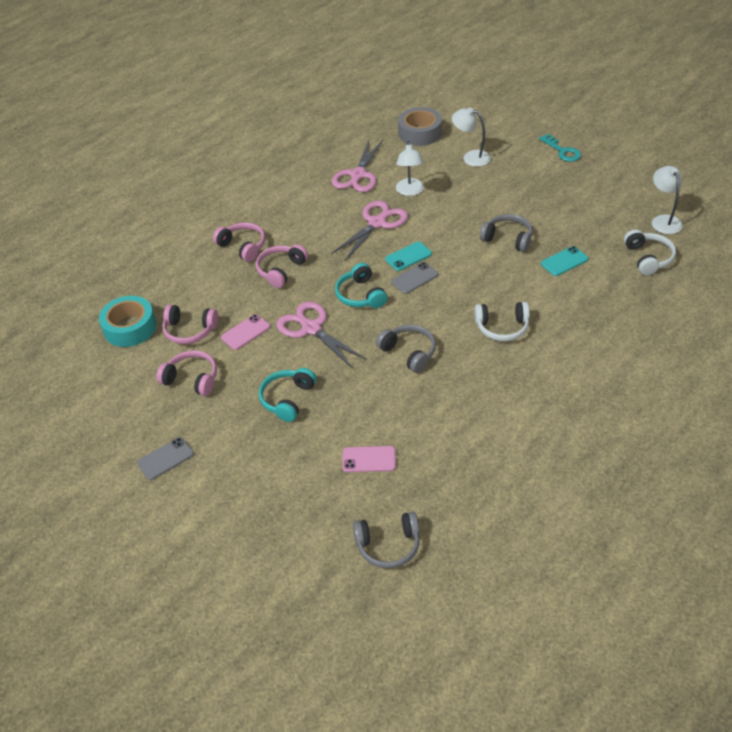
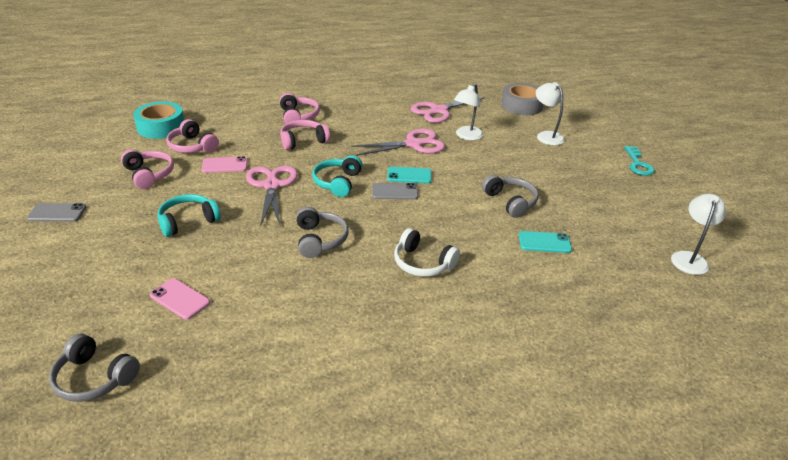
camera: 30 degrees right, 10 degrees down
(648, 258) = (637, 281): white headphones -> none

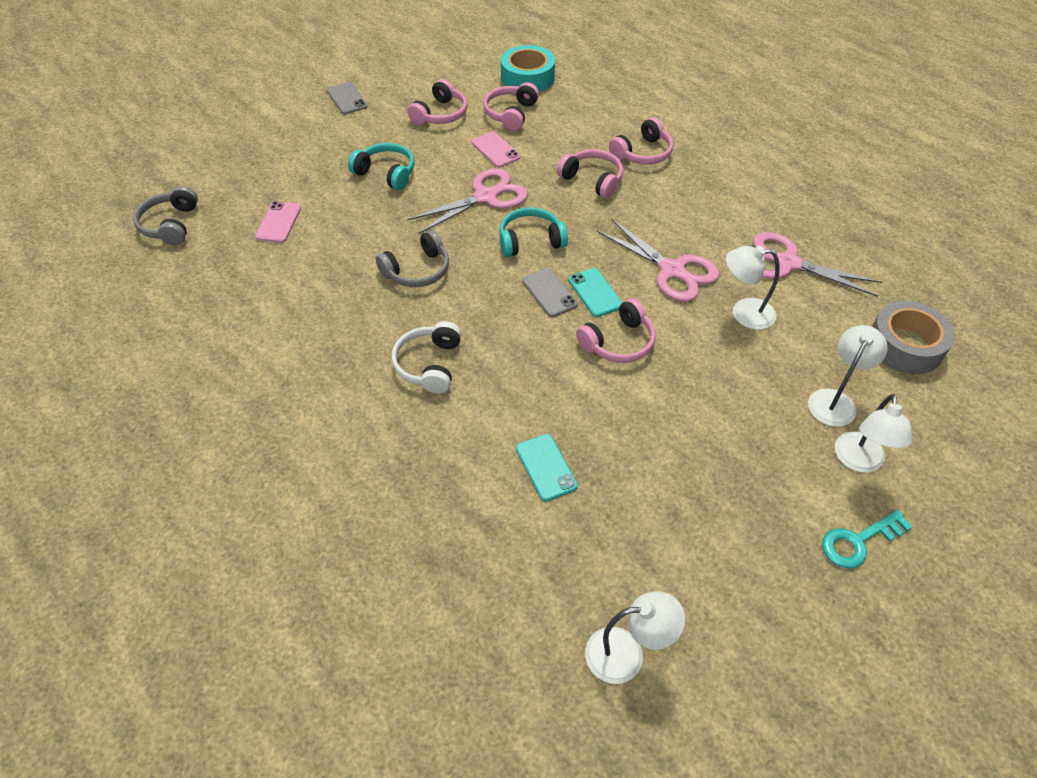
camera: 65 degrees right, 15 degrees up
(458, 182) = (618, 342): none -> pink headphones
(510, 202) = (613, 407): grey headphones -> none
(589, 145) = (859, 461): none -> white lamp

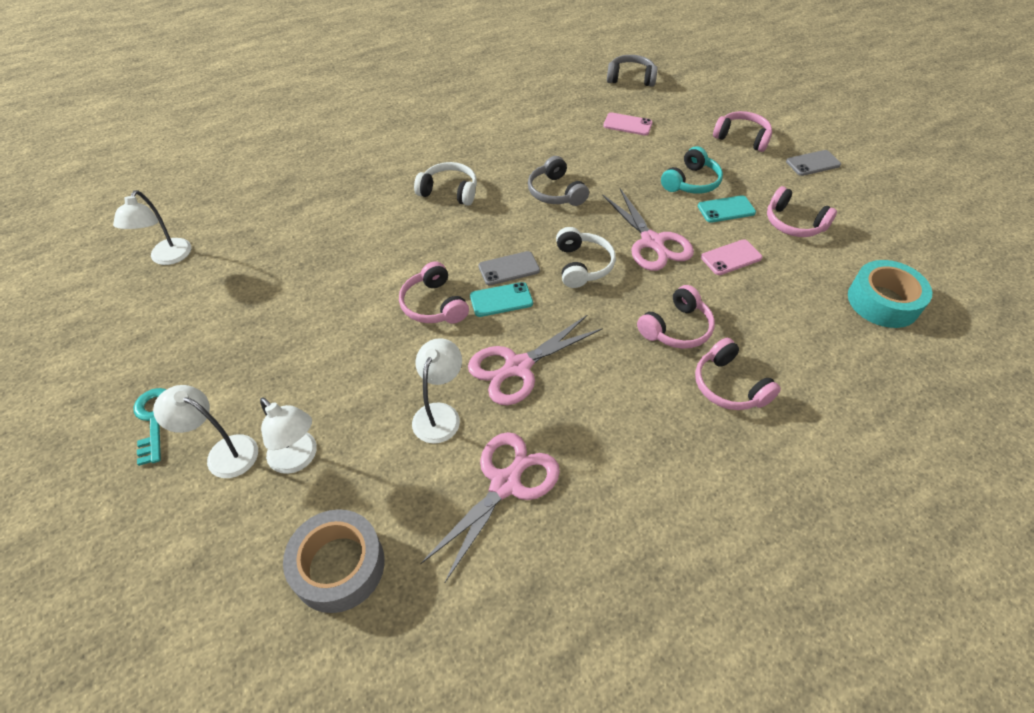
camera: 100 degrees right, 0 degrees up
(511, 114) = (801, 277): pink headphones -> pink headphones (742, 138)
(530, 241) = (582, 265): turquoise headphones -> white headphones
(546, 467) = (327, 241): turquoise phone -> turquoise phone (726, 209)

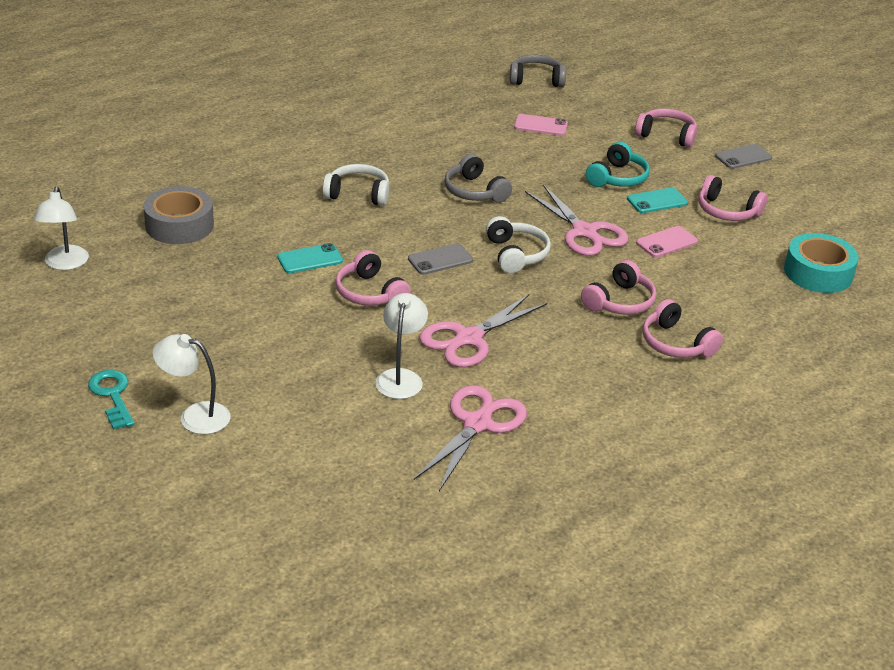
camera: 10 degrees left, 15 degrees down
(298, 459) = (271, 417): white lamp -> none
(339, 566) = (337, 487): grey tape -> grey tape (179, 225)
(501, 300) = (438, 286): turquoise phone -> turquoise phone (310, 259)

